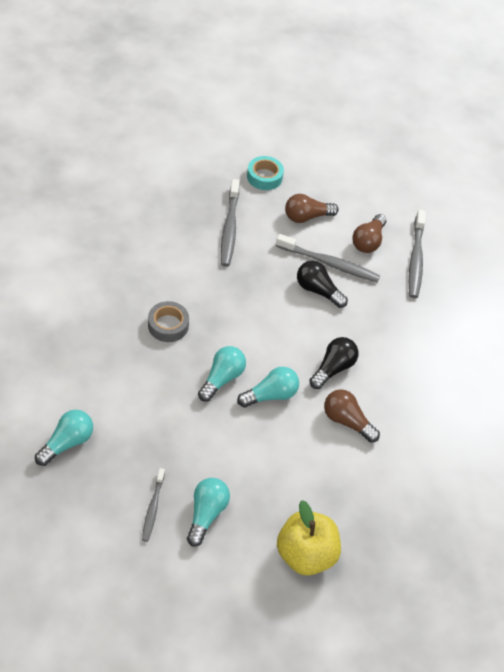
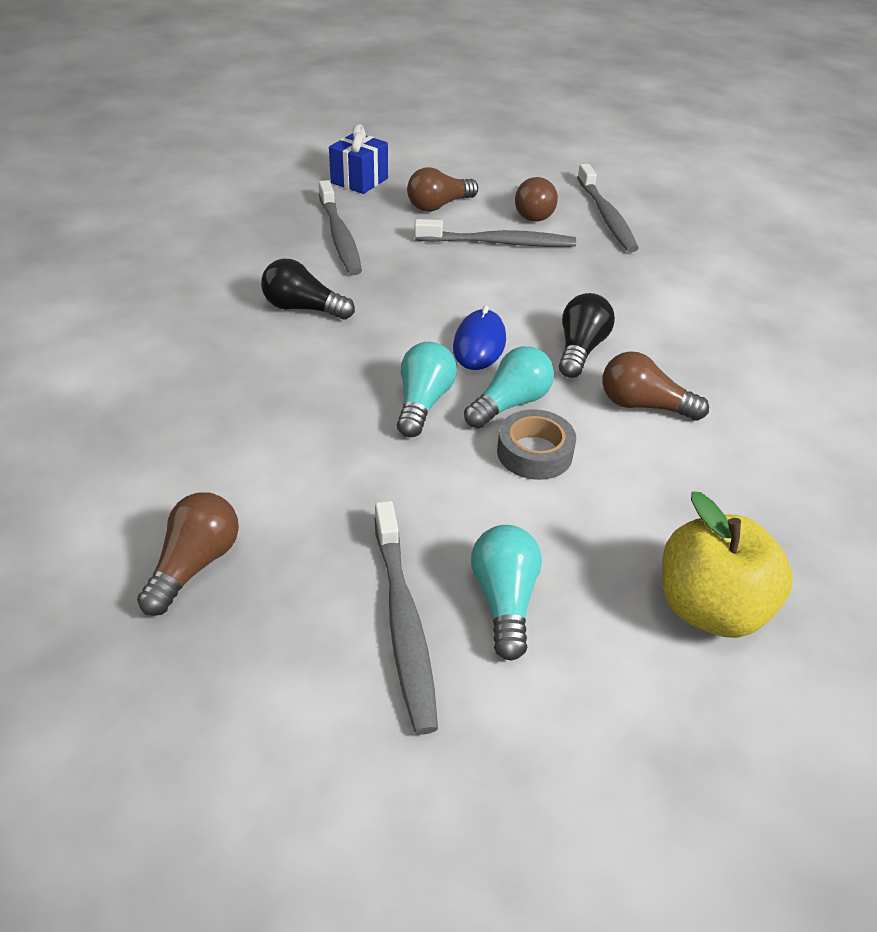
camera: 15 degrees left, 10 degrees down
(67, 442) = (195, 564): turquoise light bulb -> brown light bulb
(153, 507) = (403, 621): grey toothbrush -> grey toothbrush, size x1.71
(168, 325) = (303, 359): grey tape -> grey tape (534, 452)
(264, 177) = (359, 181): turquoise tape -> blue gift
(275, 345) = (479, 344): none -> blue mouse
(318, 290) = (501, 272): black light bulb -> black light bulb (303, 308)

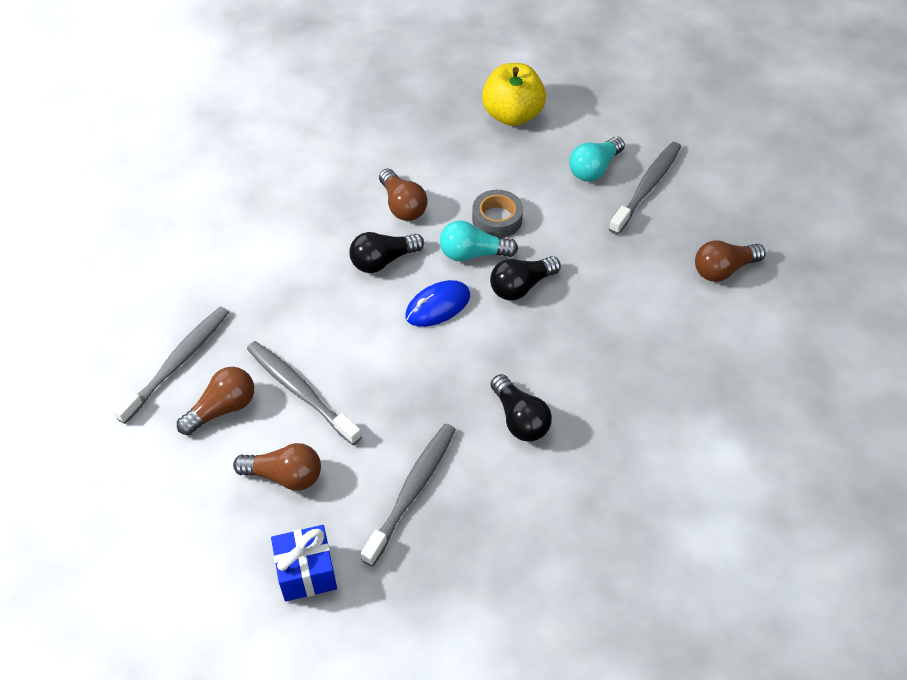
camera: 135 degrees left, 10 degrees up
(423, 402) = (521, 286): turquoise light bulb -> black light bulb

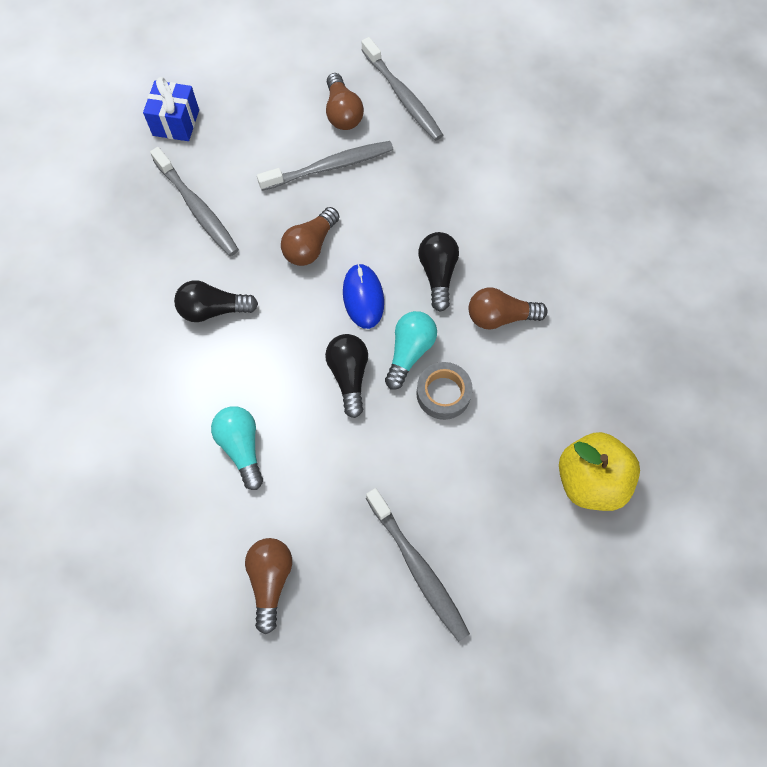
camera: 115 degrees right, 15 degrees up
(285, 476) = (260, 133): brown light bulb -> brown light bulb (310, 246)
(594, 169) = (470, 526): turquoise light bulb -> turquoise light bulb (242, 447)

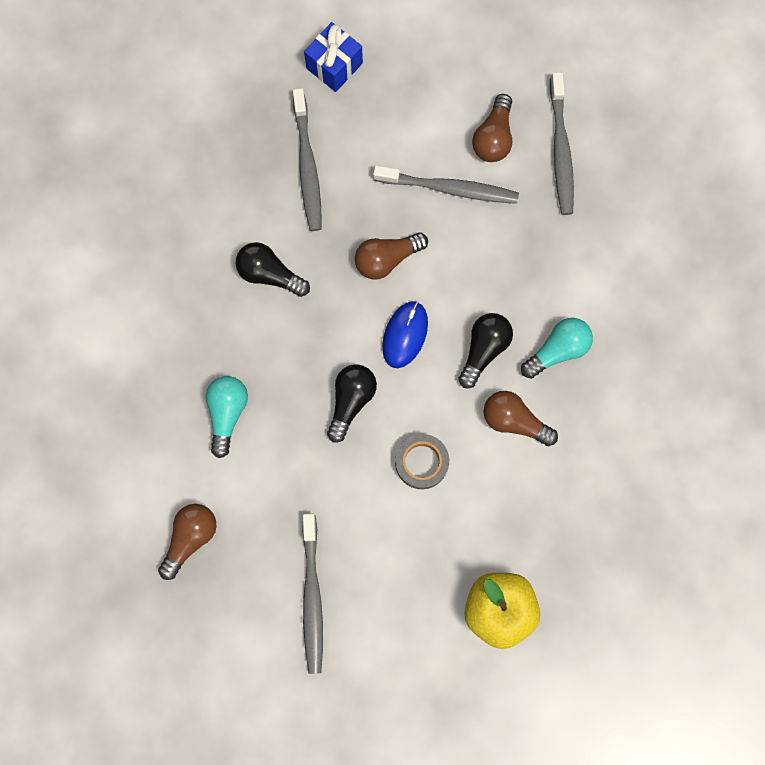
camera: 30 degrees right, 10 degrees up
(409, 352) = (415, 409): turquoise light bulb -> turquoise light bulb (557, 350)

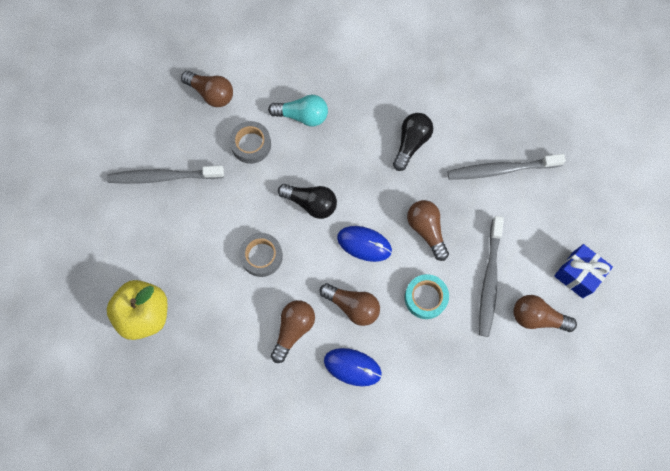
camera: 90 degrees right, 5 degrees down
(267, 481) = (251, 145): none -> grey tape
(334, 66) = (589, 189): blue gift -> blue gift (577, 275)
(472, 263) = (425, 298): none -> turquoise tape
(484, 349) = (352, 306): black light bulb -> brown light bulb
(557, 350) = (352, 367): turquoise light bulb -> blue mouse
(560, 149) = (530, 375): grey toothbrush -> none

